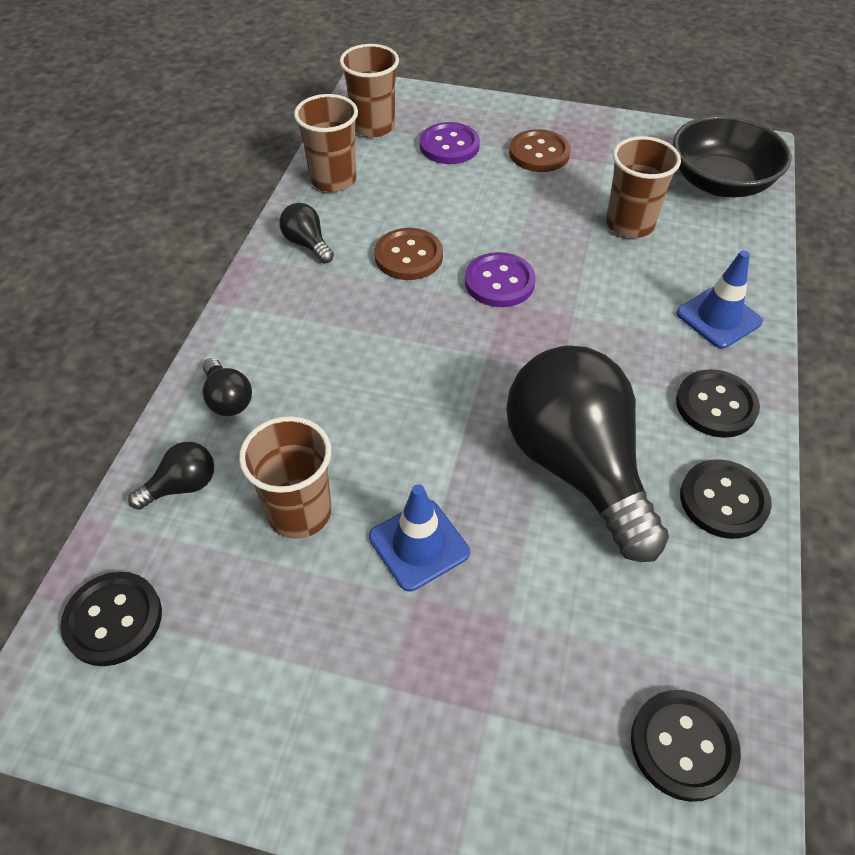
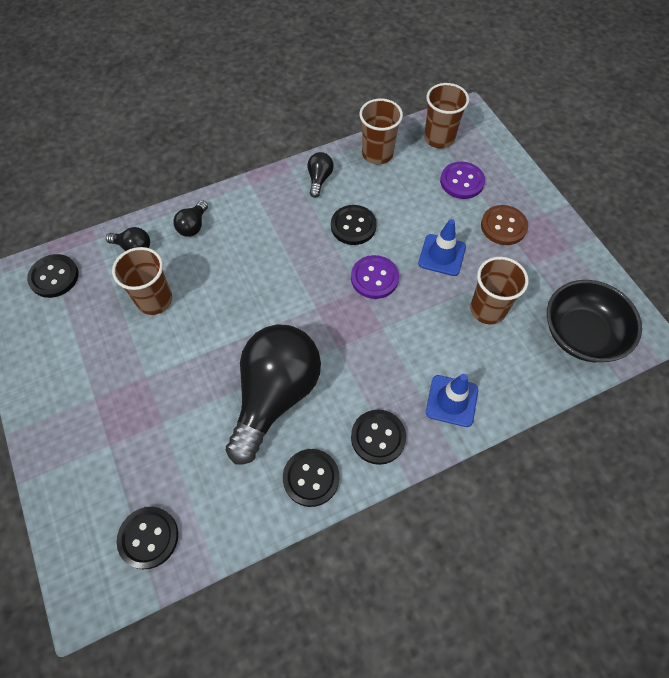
camera: 50 degrees right, 10 degrees up
(408, 256) = (353, 226): brown button -> black button
(419, 545) = (174, 358): blue traffic cone -> blue traffic cone (442, 255)

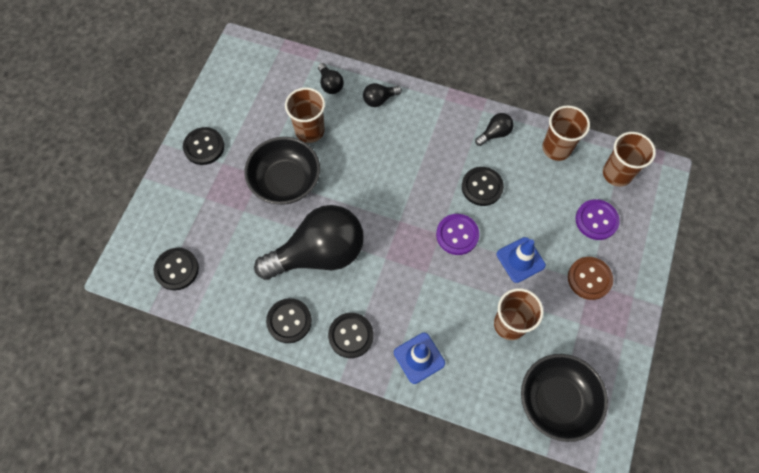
camera: 45 degrees right, 5 degrees up
(54, 277) = (269, 66): black button -> black button (204, 147)
(177, 361) = (285, 181): none -> black bowl

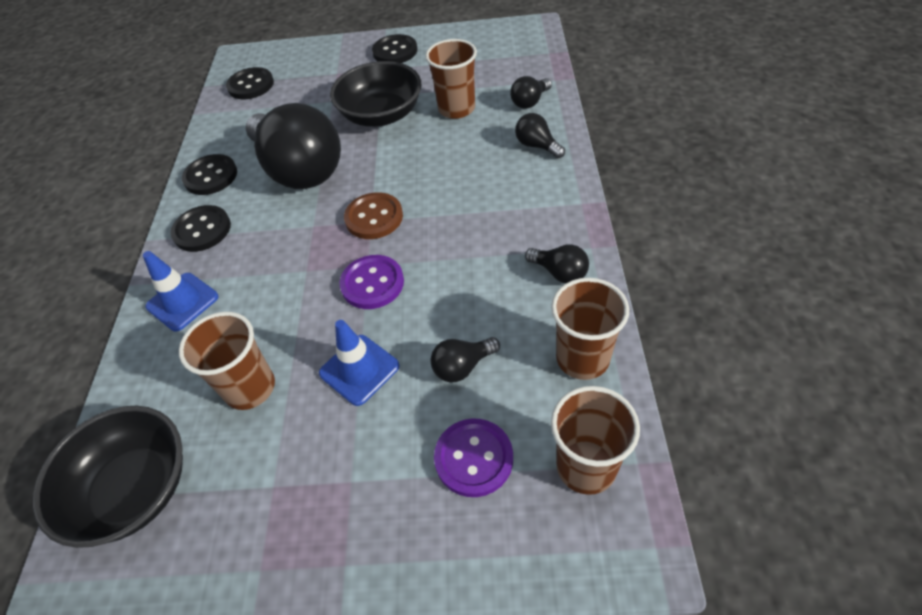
camera: 75 degrees right, 15 degrees down
(482, 187) = (461, 286): black button -> none
(539, 206) = (462, 366): none -> black light bulb
(589, 278) = (357, 478): brown button -> brown button (374, 217)

